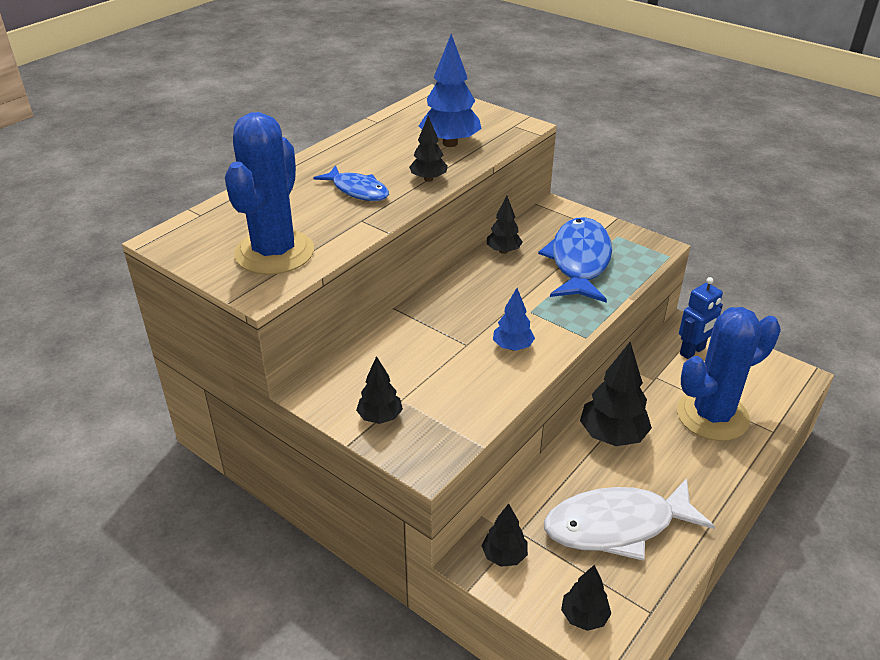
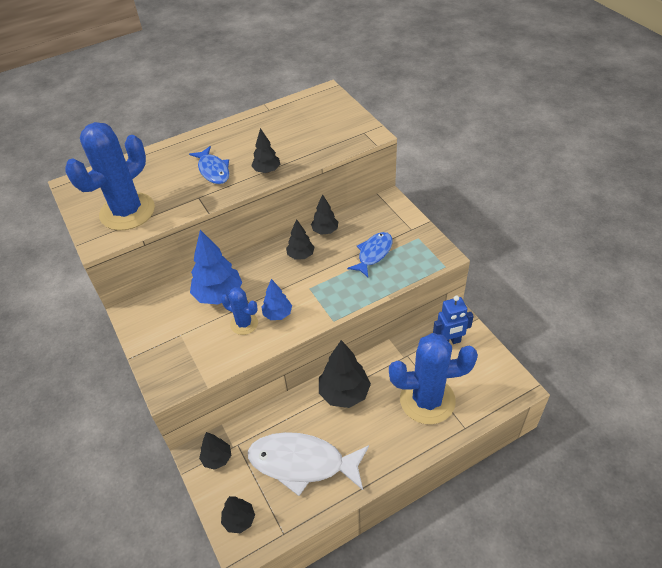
camera: 25 degrees right, 10 degrees up
(380, 417) = (159, 344): black tree -> black tree (301, 255)
(450, 143) = (305, 140): blue tree -> blue tree (218, 295)
(477, 367) = (244, 323): none -> blue cactus
(579, 261) = (373, 254): blue fish -> blue fish, size x0.58

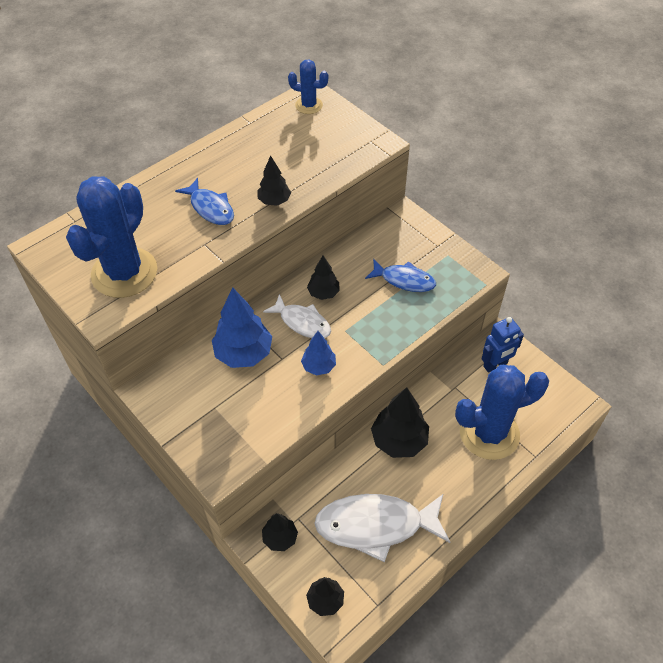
camera: 15 degrees left, 5 degrees up
(244, 323) = (284, 383): blue cactus -> blue cactus (309, 105)
(275, 276) = (302, 322): none -> white fish
(325, 231) = (342, 260): black tree -> none
(373, 254) = (404, 280): blue fish -> blue fish turned 90 degrees clockwise

